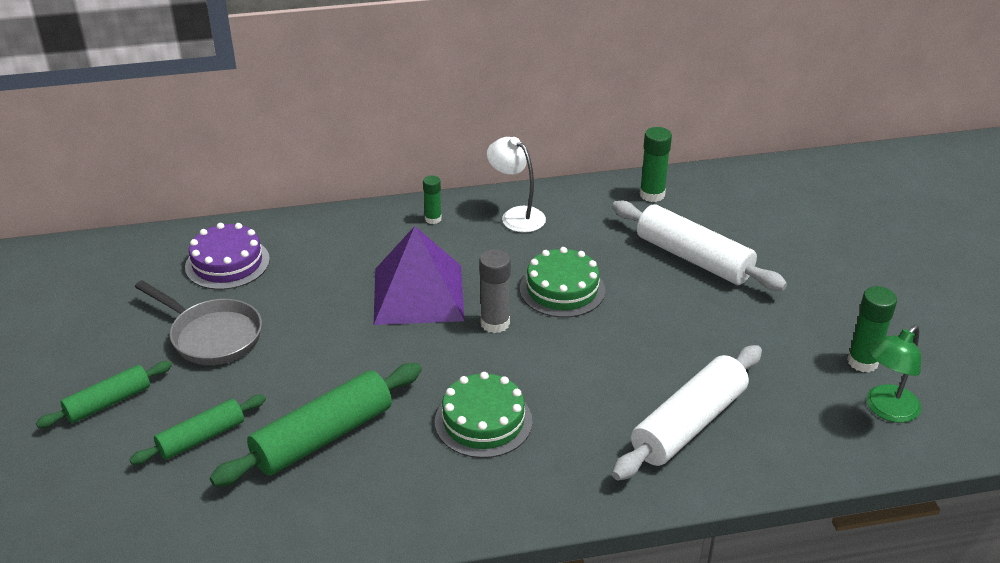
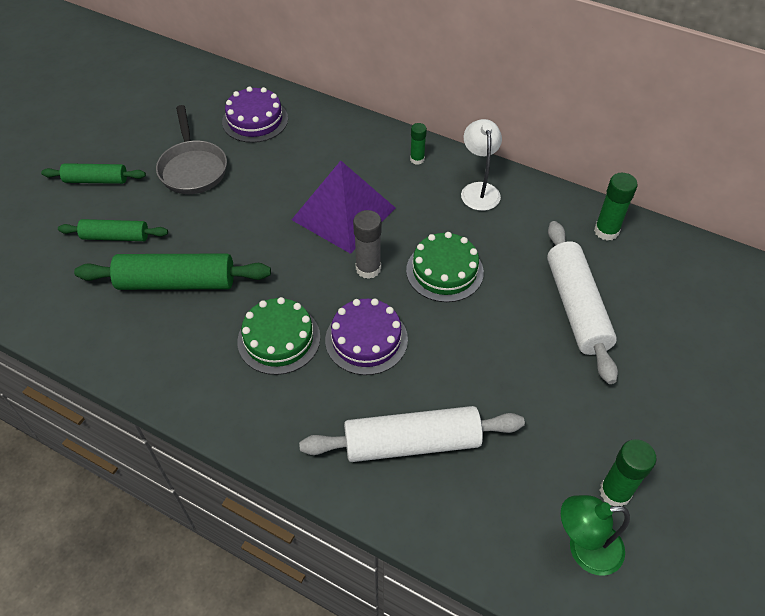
camera: 40 degrees right, 15 degrees up
(560, 375) = (366, 339): none -> purple cake

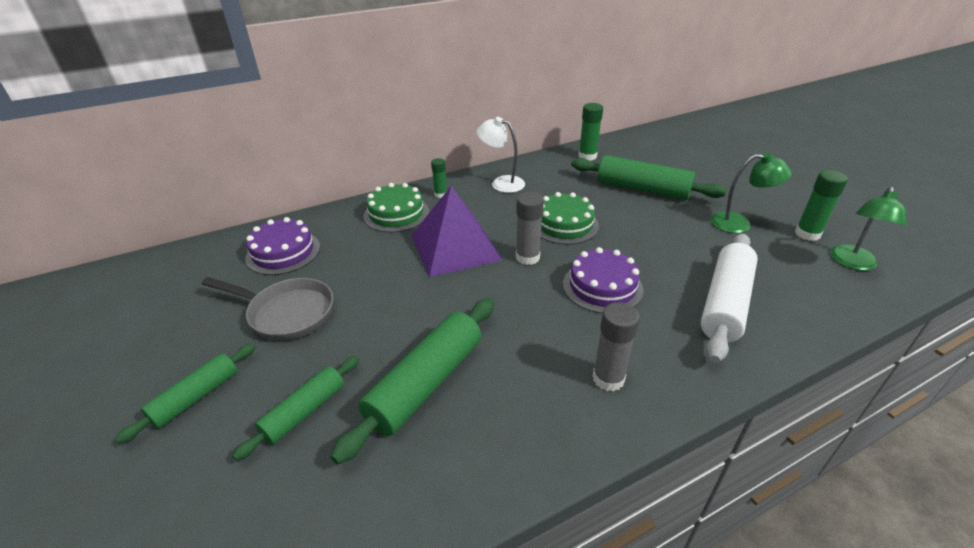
camera: 55 degrees left, 15 degrees down
(250, 388) = (608, 378): none -> grey glue stick
(279, 339) = (562, 337): green cake -> green cake (396, 214)
(576, 307) = (642, 189): white rolling pin -> green rolling pin
(578, 419) = (739, 224): none -> green lamp

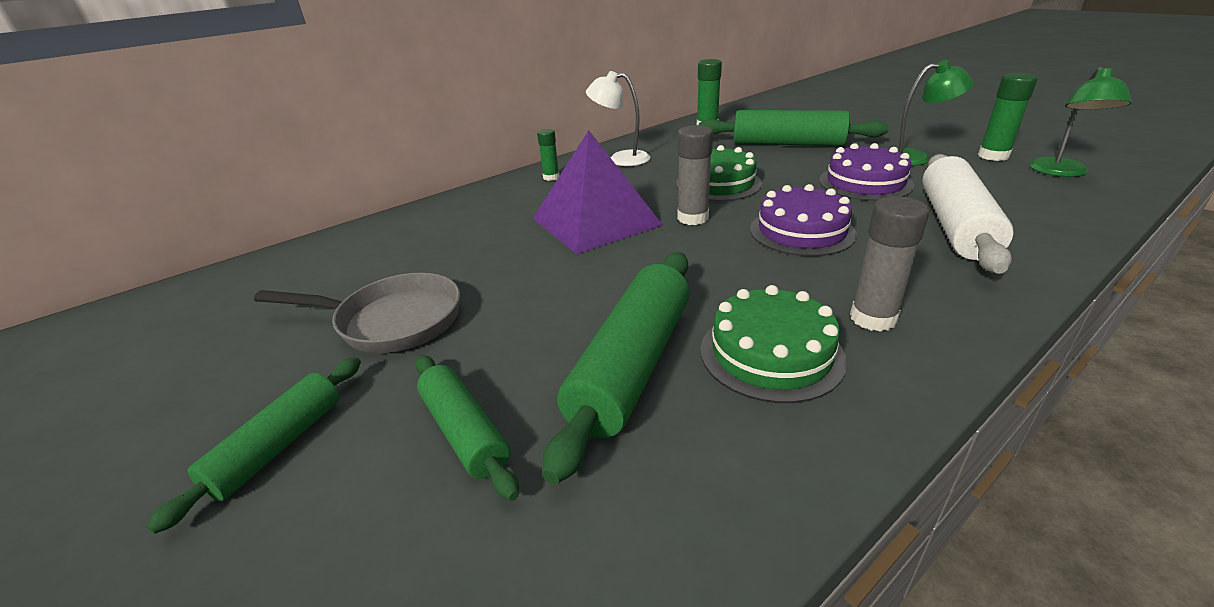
camera: 10 degrees left, 5 degrees down
(283, 252) = (363, 258): purple cake -> purple cake (865, 183)
(304, 411) = (464, 432): green rolling pin -> green rolling pin turned 60 degrees counterclockwise
(396, 214) = (503, 201): green cake -> green cake (771, 353)

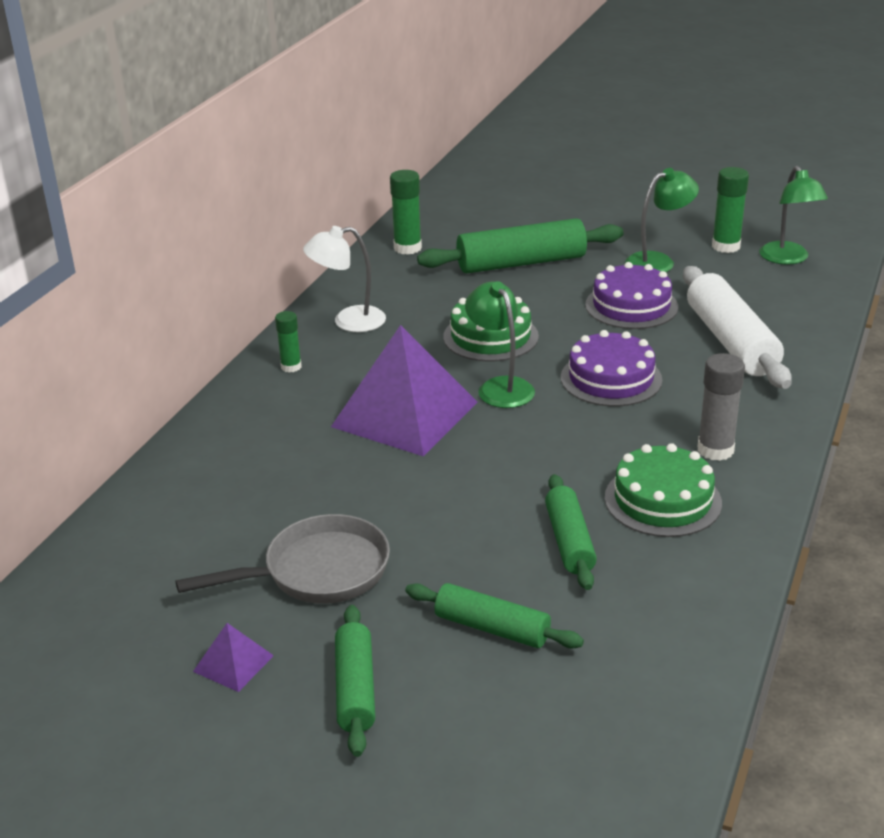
camera: 30 degrees left, 0 degrees up
(235, 378) = (233, 663): none -> purple pyramid
(631, 365) = (569, 541): green rolling pin -> green rolling pin, size x0.60
(692, 218) = (500, 387): grey glue stick -> green lamp

